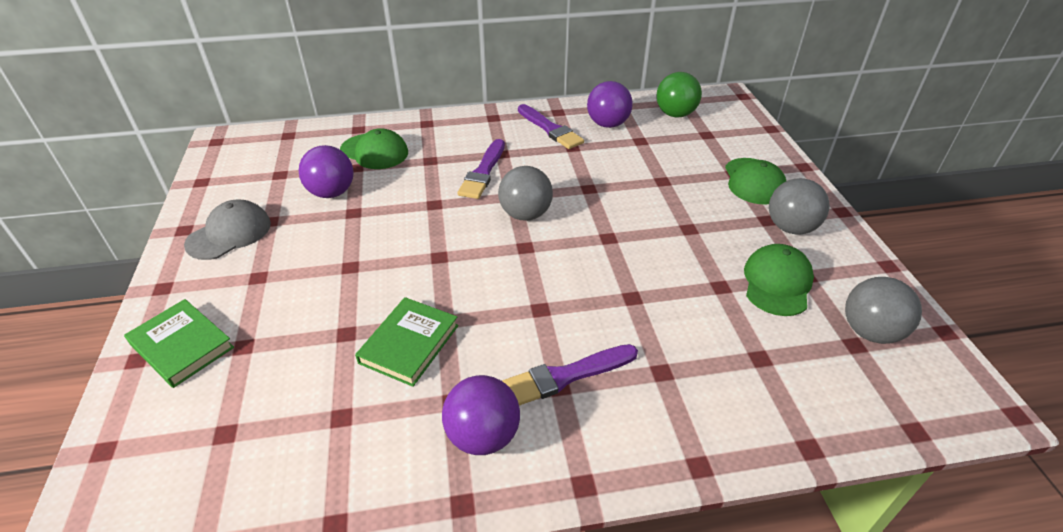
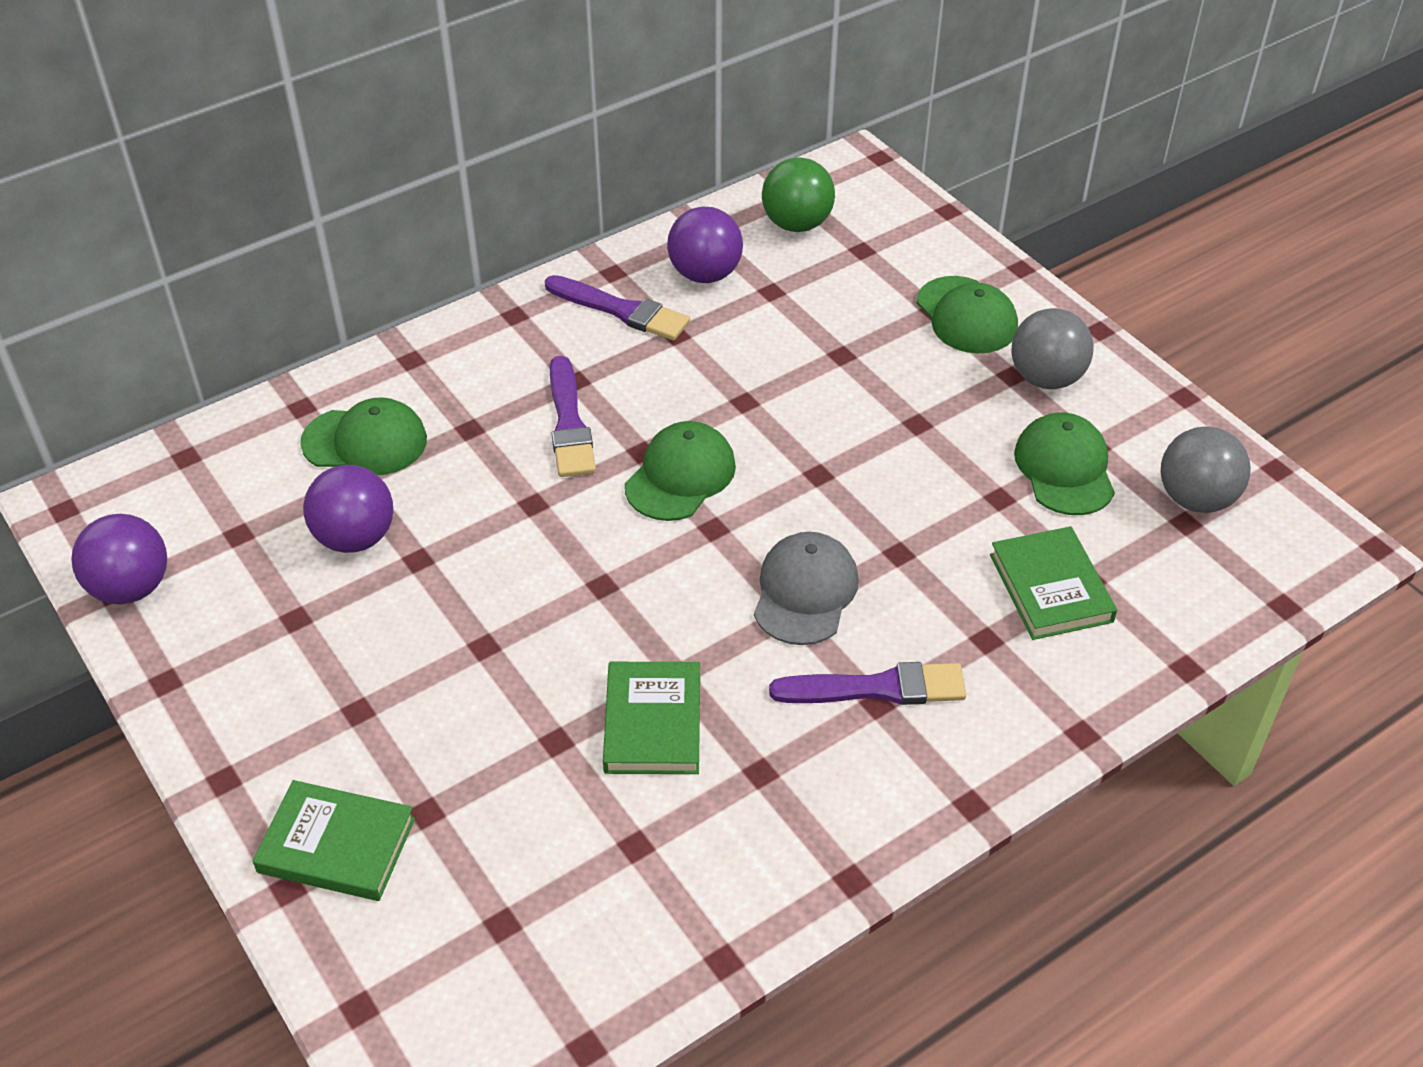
camera: 25 degrees left, 5 degrees up
(229, 234) = (249, 661): grey cap -> grey cap (805, 592)
(483, 435) = (824, 797): purple ball -> purple ball (131, 588)
(525, 214) = (680, 476): grey ball -> green cap
(566, 376) = (877, 688): purple brush -> purple brush turned 135 degrees counterclockwise
(728, 354) = (1051, 588): none -> green book

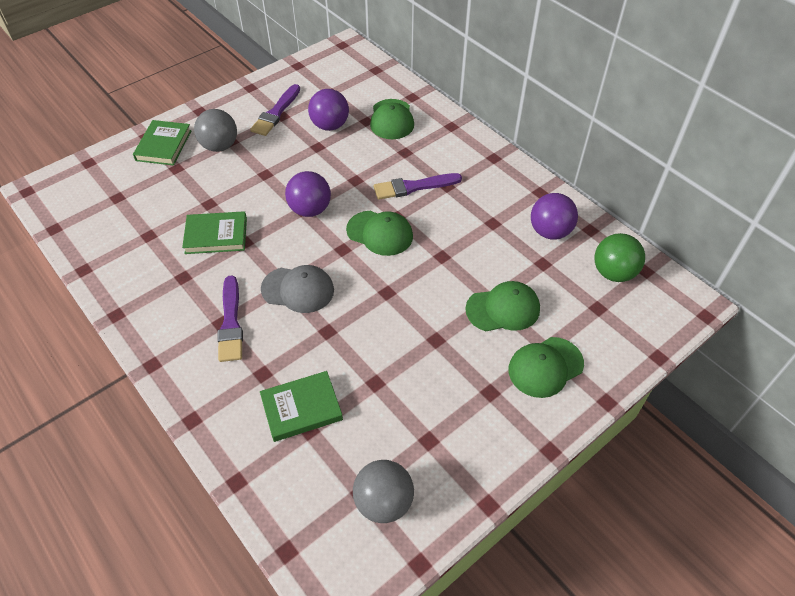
camera: 85 degrees right, 5 degrees up
(131, 588) = (299, 69): purple ball -> purple ball (310, 210)
(621, 310) = (508, 198): purple brush -> purple brush (276, 113)
(1046, 378) = (491, 413): grey ball -> grey ball (220, 146)
(1064, 468) = (405, 421): green cap -> green cap (503, 309)

